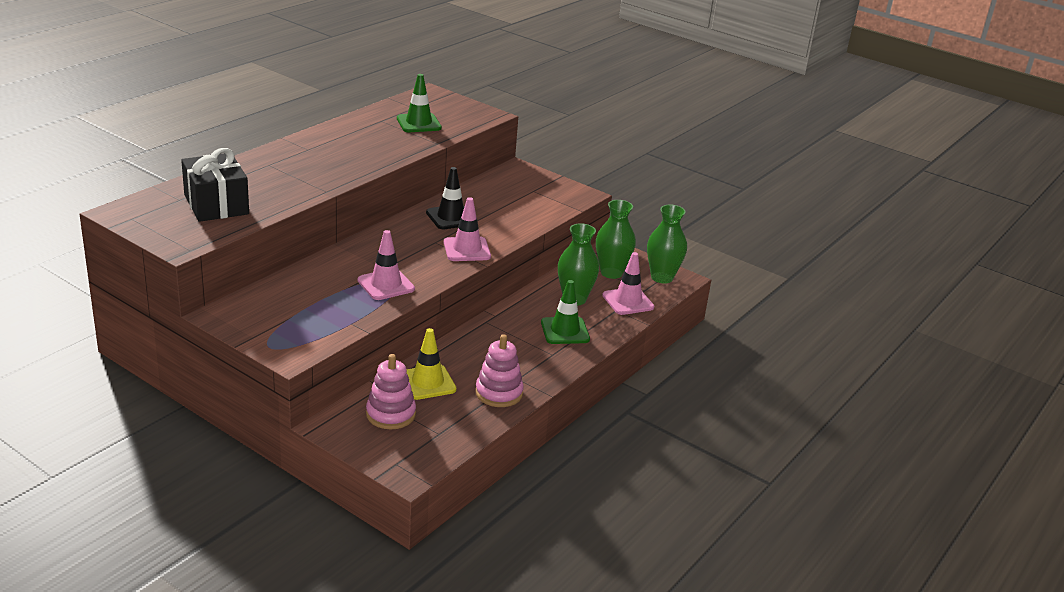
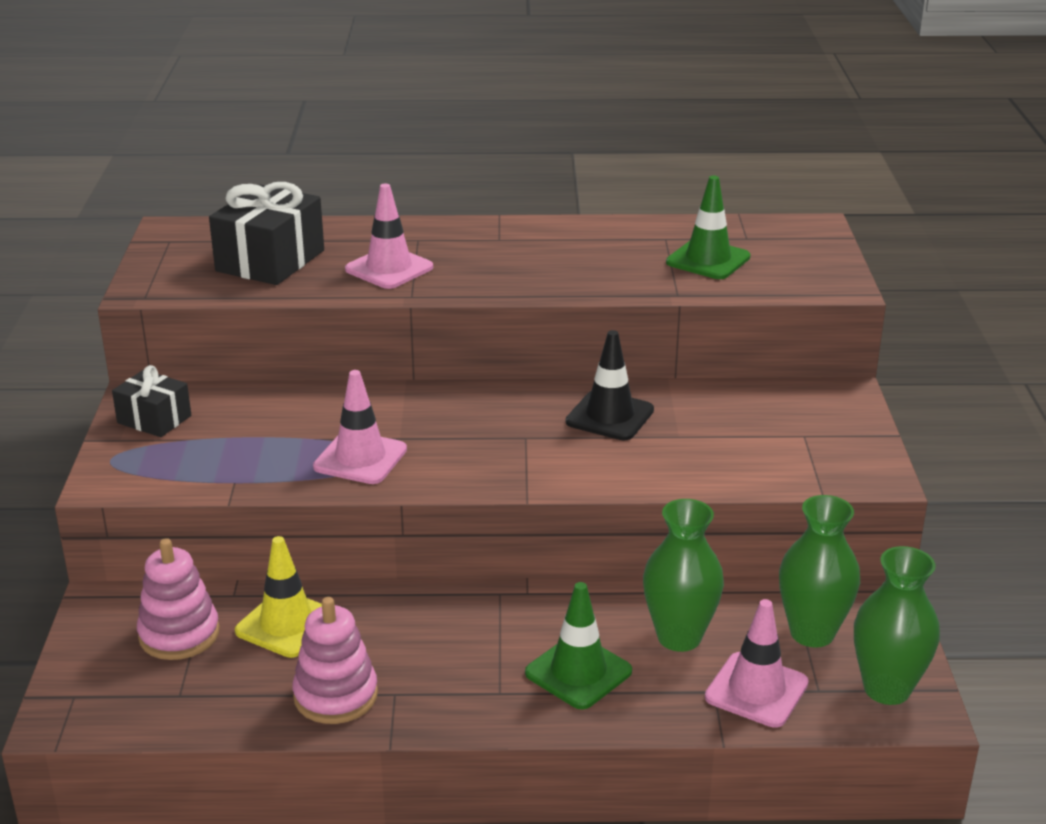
camera: 55 degrees right, 0 degrees up
(250, 320) = (154, 419): none -> black gift
(467, 249) = (545, 467): pink traffic cone -> pink traffic cone (389, 268)

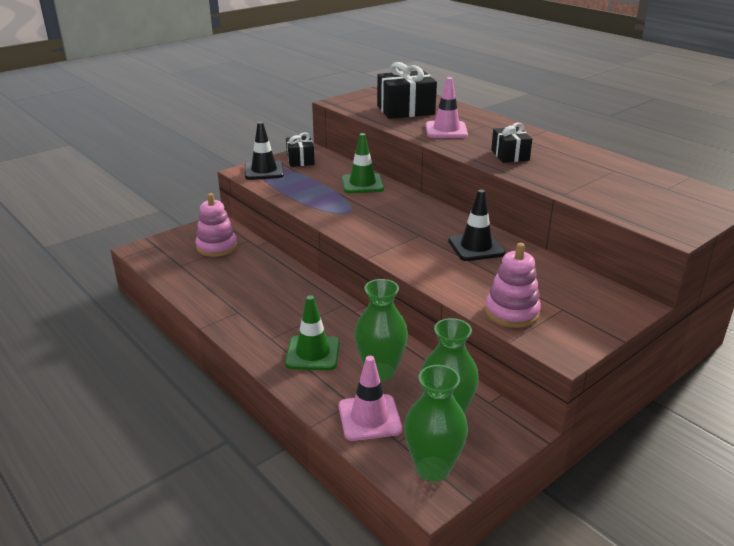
camera: 50 degrees right, 0 degrees up
(134, 465) = (264, 171): none -> black traffic cone
(287, 624) = (252, 265): yellow traffic cone -> none
(335, 695) = (219, 298): pink stacking toy -> pink stacking toy (512, 312)
(360, 458) = (339, 208): pink traffic cone -> none
(531, 270) = (510, 155): none -> black gift
(708, 260) = (617, 188): green traffic cone -> green traffic cone (362, 184)

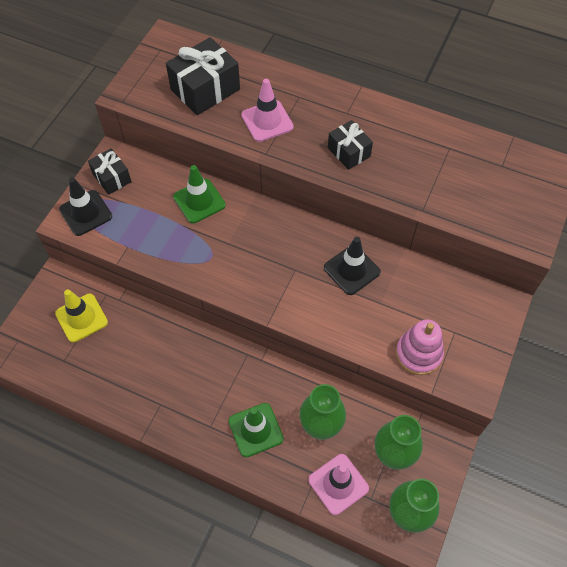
camera: 25 degrees left, 30 degrees up
(216, 247) = (81, 318): pink stacking toy -> yellow traffic cone

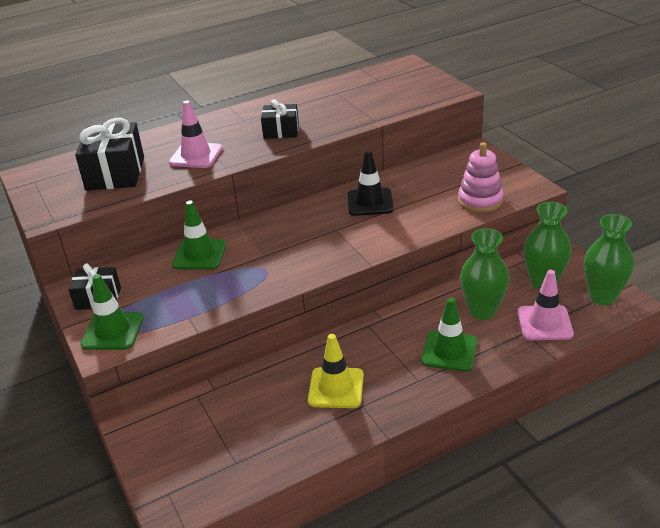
camera: 50 degrees left, 25 degrees down
(81, 318) = (202, 426): yellow traffic cone -> yellow traffic cone (336, 388)
(86, 213) = (113, 331): black traffic cone -> green traffic cone

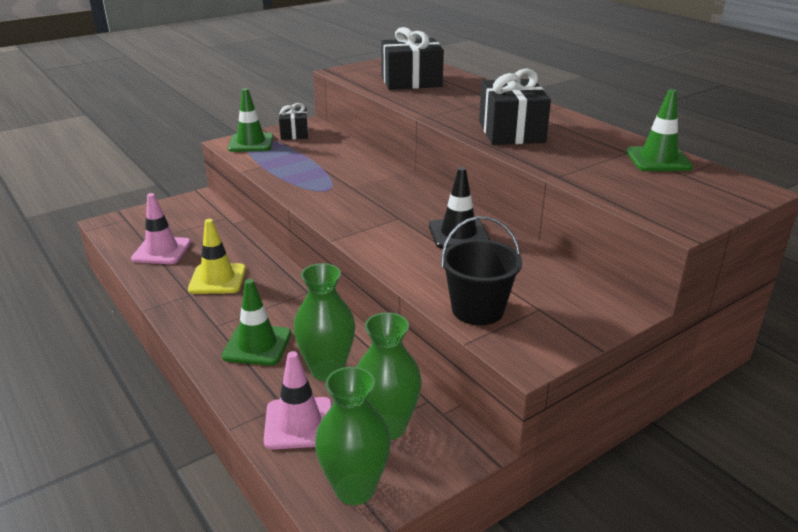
camera: 80 degrees right, 5 degrees down
(196, 155) = (448, 103): pink traffic cone -> pink traffic cone (161, 251)
(199, 255) = (353, 160): green traffic cone -> green traffic cone (658, 160)
(281, 131) = (511, 132): black gift -> black gift, size x1.67
(480, 201) = (477, 310): pink stacking toy -> black bucket

